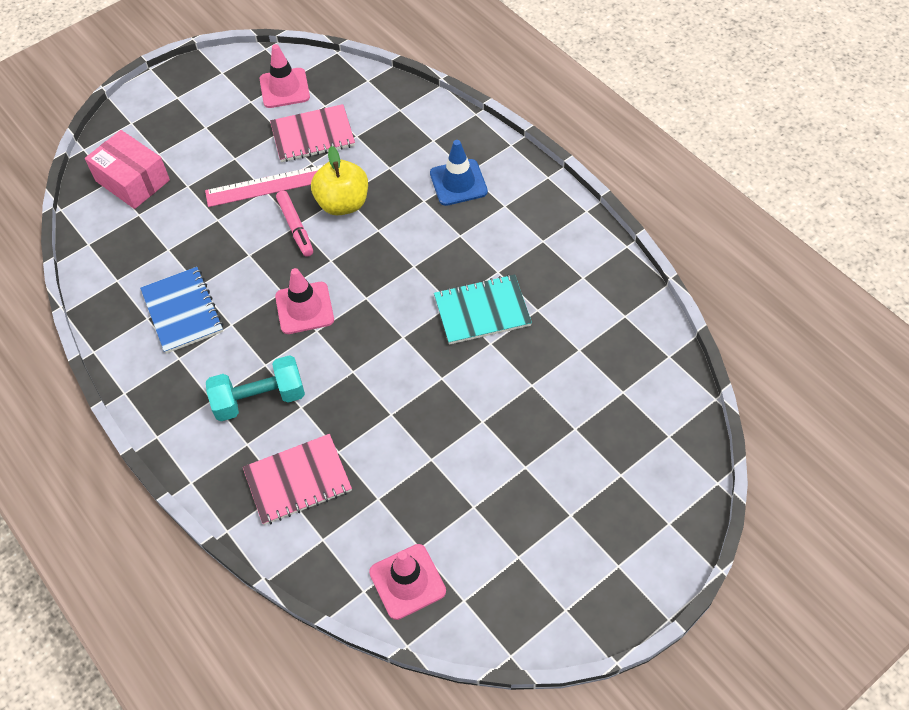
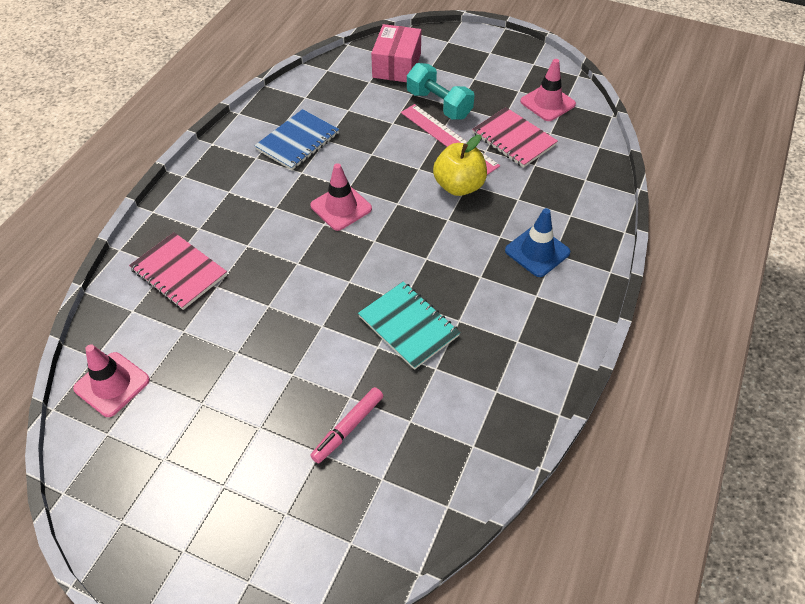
camera: 60 degrees right, 5 degrees down
(259, 399) = (242, 217): turquoise dumbbell -> turquoise dumbbell (439, 105)
(295, 227) = (415, 168): pink marker -> pink marker (348, 427)

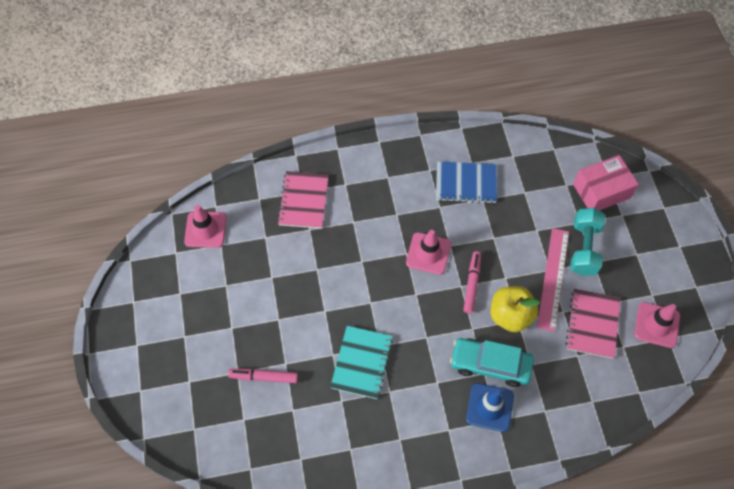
camera: 55 degrees right, 10 degrees up
(403, 194) = (472, 284): none -> pink marker
(495, 227) = (490, 364): none -> turquoise car

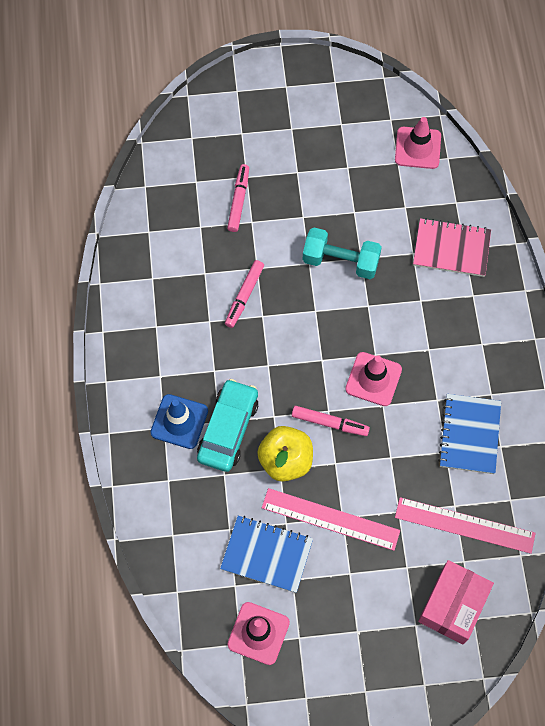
camera: 95 degrees right, 5 degrees up
(361, 363) = (244, 296): turquoise notebook -> pink marker
(538, 185) = (464, 525): none -> pink ruler
(584, 248) = (369, 565): turquoise dumbbell -> turquoise dumbbell (340, 261)
(592, 324) = (266, 554): pink notebook -> blue notebook
(601, 191) = (453, 605): pink box -> pink box turned 45 degrees clockwise

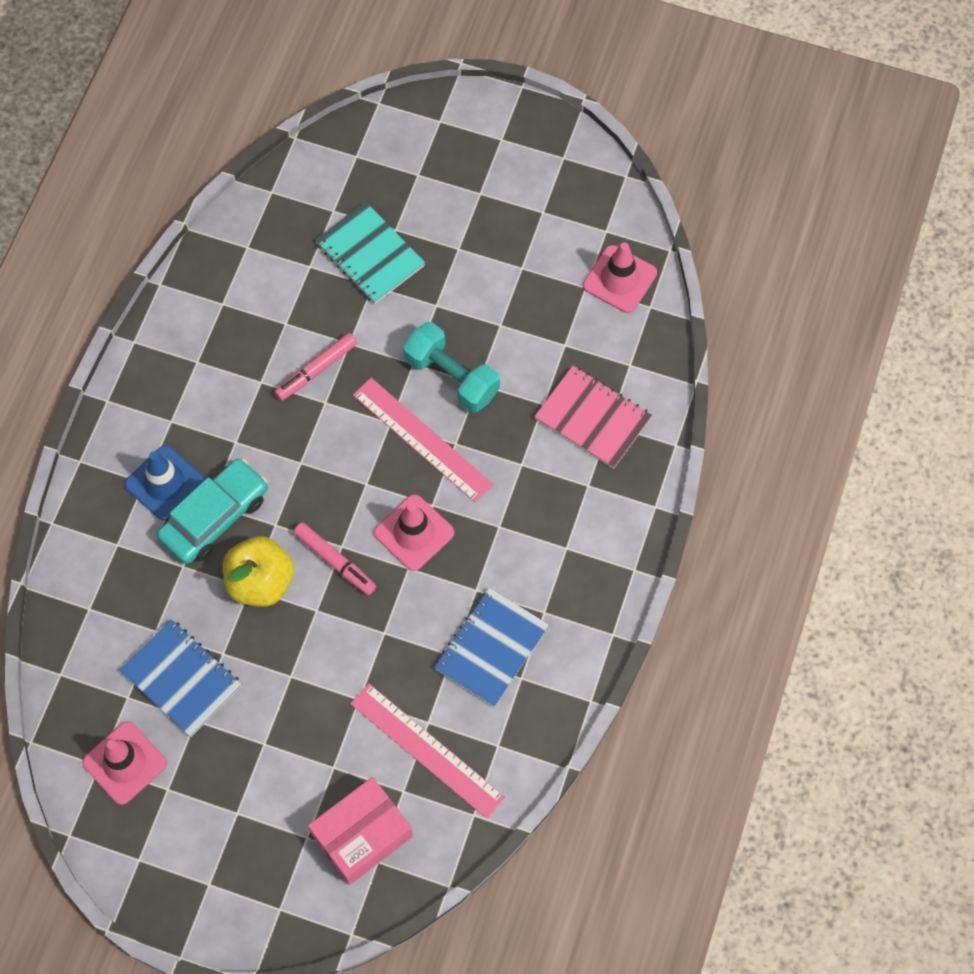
camera: 25 degrees right, 0 degrees up
(238, 201) = (370, 254): pink marker -> turquoise notebook
(330, 519) = (275, 672): pink ruler -> pink ruler (422, 439)

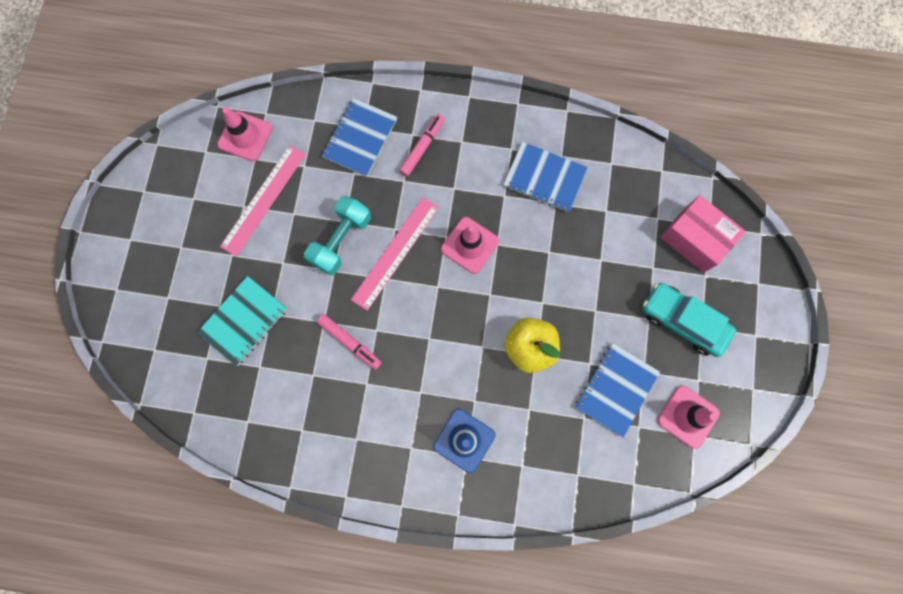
camera: 100 degrees left, 10 degrees up
(215, 517) = (484, 394): turquoise car -> turquoise car (683, 321)
(334, 561) = (502, 297): pink marker -> pink marker (422, 148)
(427, 750) = (626, 208): pink ruler -> pink ruler (264, 199)
(592, 418) = (360, 138): pink notebook -> blue notebook

